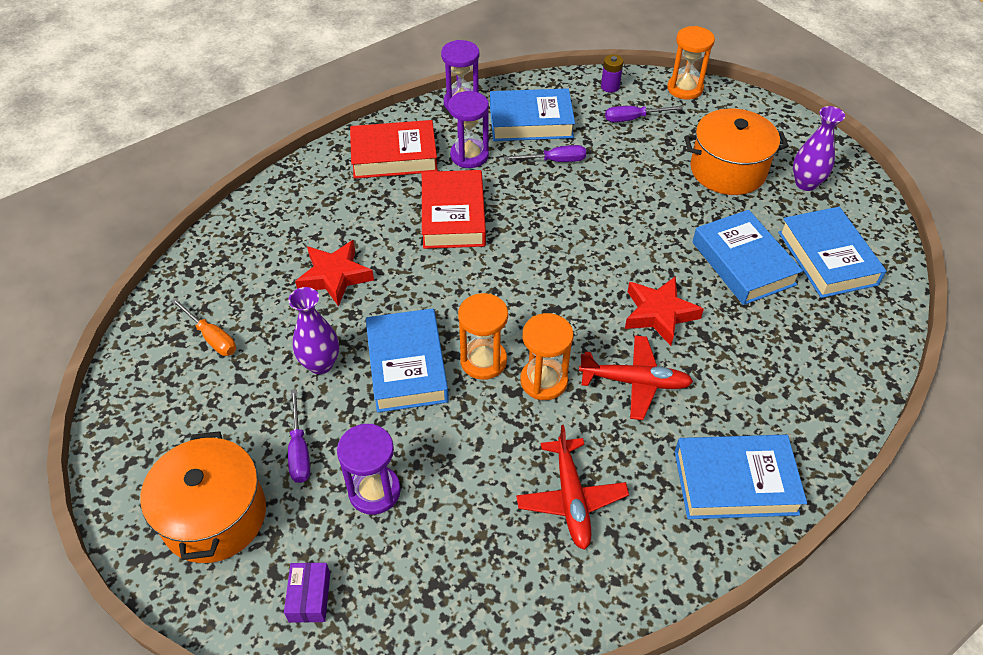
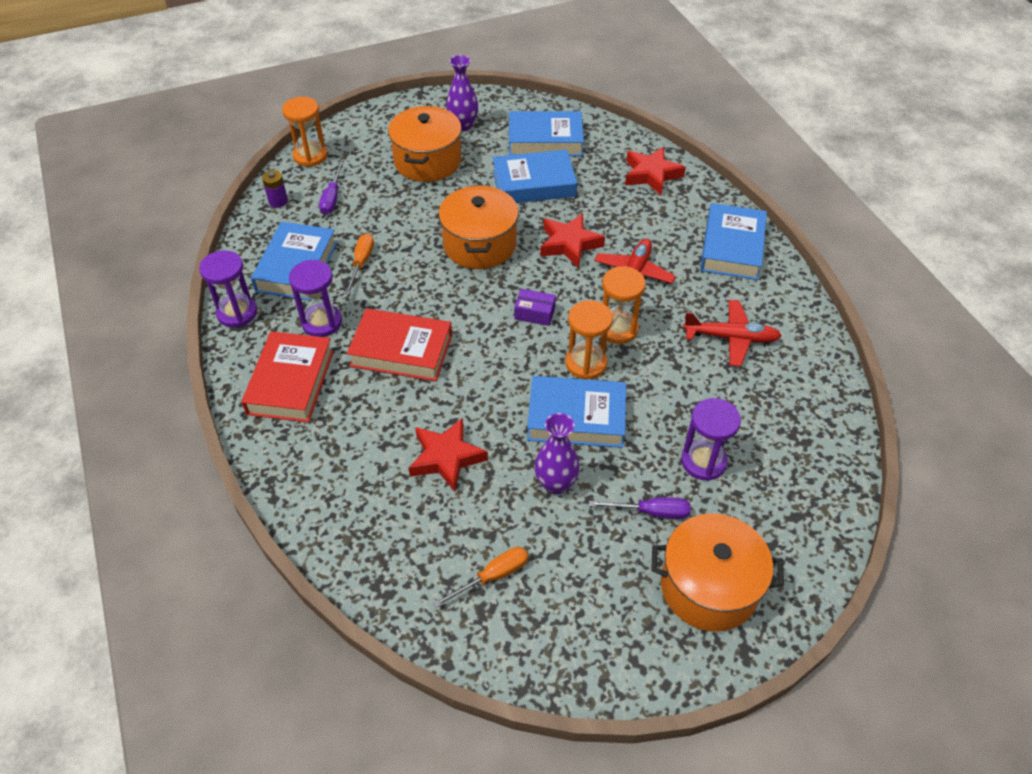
camera: 75 degrees left, 0 degrees up
(310, 597) = (796, 520): purple box -> purple box (534, 313)
(555, 161) = (361, 263): purple screwdriver -> orange screwdriver
(621, 239) = (479, 245): none -> orange pot
(828, 373) = (651, 174): none -> red star

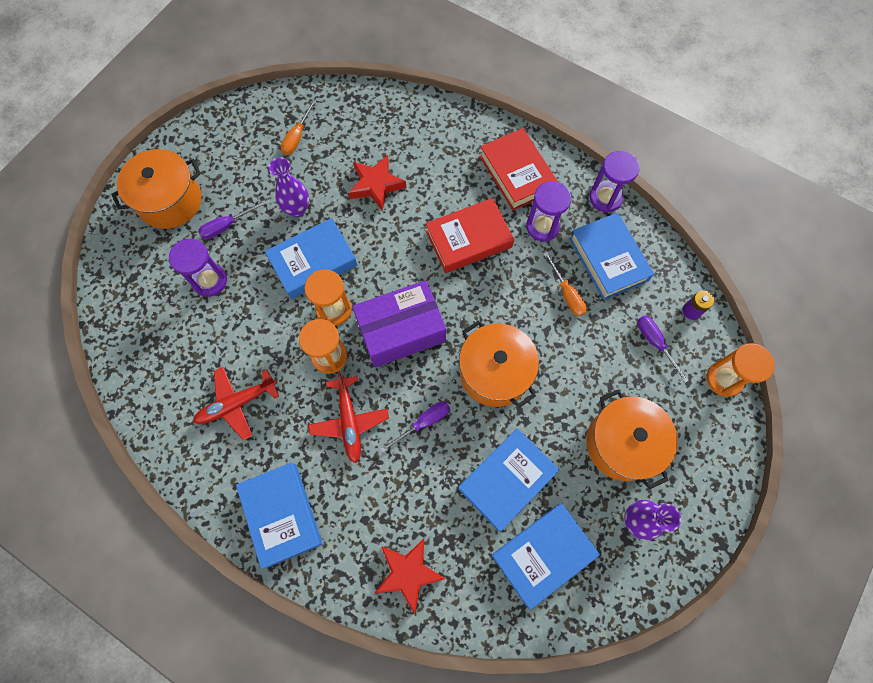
camera: 145 degrees right, 20 degrees up
(534, 313) = (401, 331): purple box -> purple box, size x2.36
(569, 244) = (423, 423): red star -> purple screwdriver

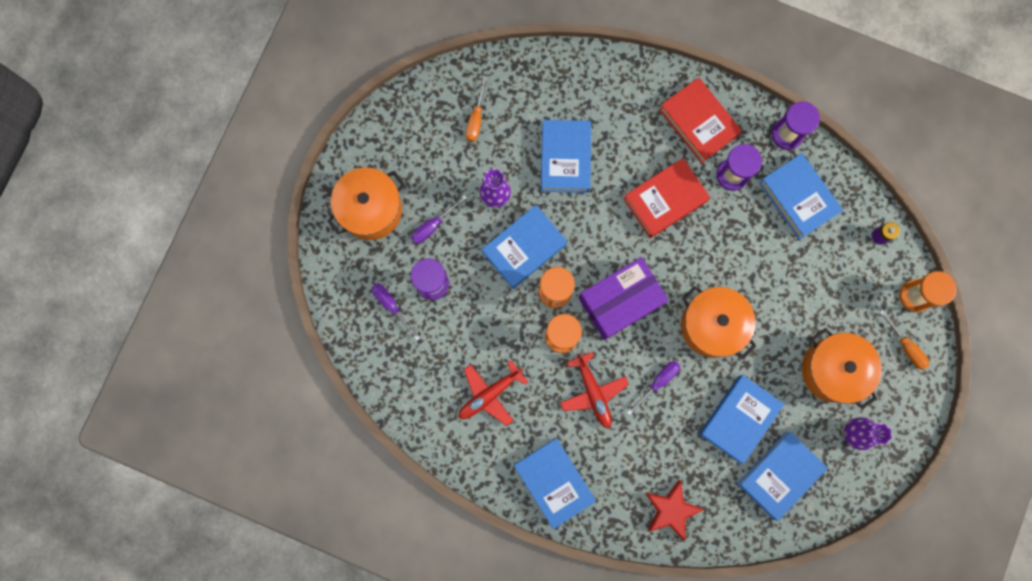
camera: 10 degrees left, 10 degrees up
(376, 185) = (565, 158): red star -> blue book
(566, 294) = (764, 239): orange screwdriver -> orange screwdriver (906, 347)
(655, 343) = (850, 273): purple screwdriver -> purple screwdriver (391, 306)

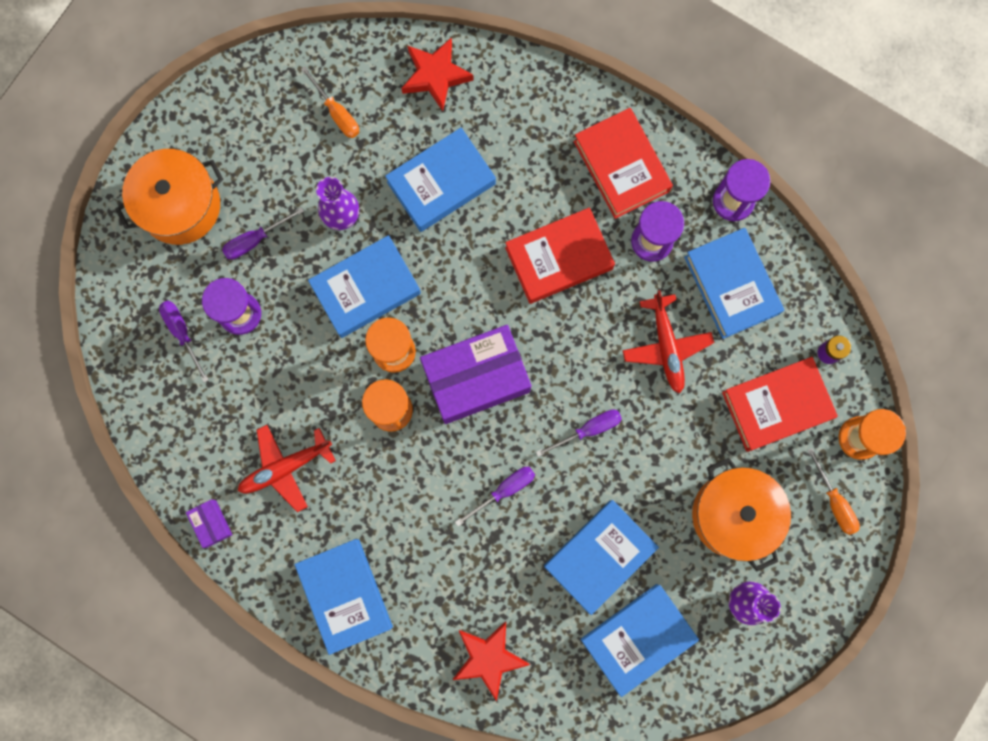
camera: 10 degrees right, 0 degrees up
(442, 446) = (211, 523): none -> purple box
(476, 119) = (337, 113): orange screwdriver -> orange screwdriver turned 60 degrees counterclockwise
(545, 78) = (435, 76): none -> red star
(565, 158) = (441, 183): blue book -> blue book turned 45 degrees clockwise
(593, 392) = (418, 488): red plane -> red plane (666, 346)
(712, 325) = (588, 430): orange pot -> purple screwdriver
(849, 282) = (776, 405): none -> red book

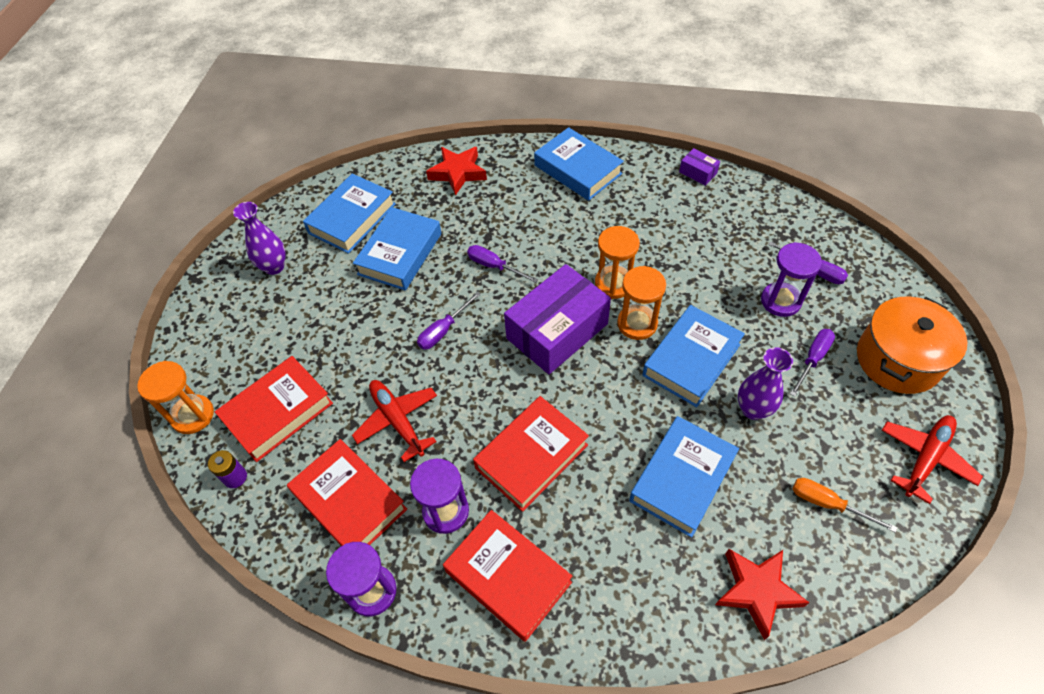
camera: 160 degrees right, 25 degrees down
(285, 467) = (669, 220): red plane -> red plane (925, 458)
(504, 490) = (494, 266): purple screwdriver -> purple screwdriver turned 90 degrees clockwise
(731, 285) = (349, 501): blue book -> red book
(734, 515) = (297, 318): orange pot -> none
(834, 502) = (209, 358): orange screwdriver -> none

